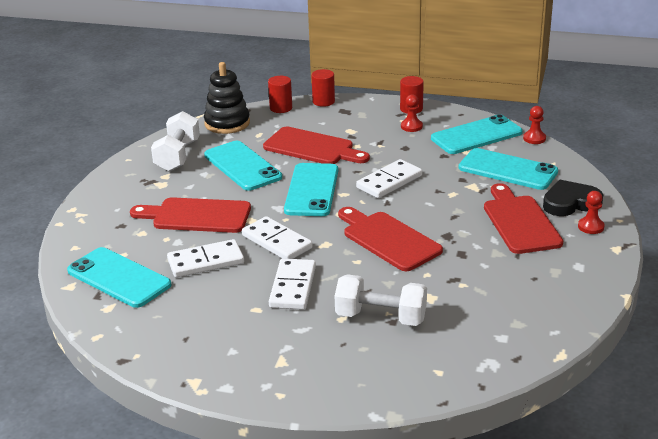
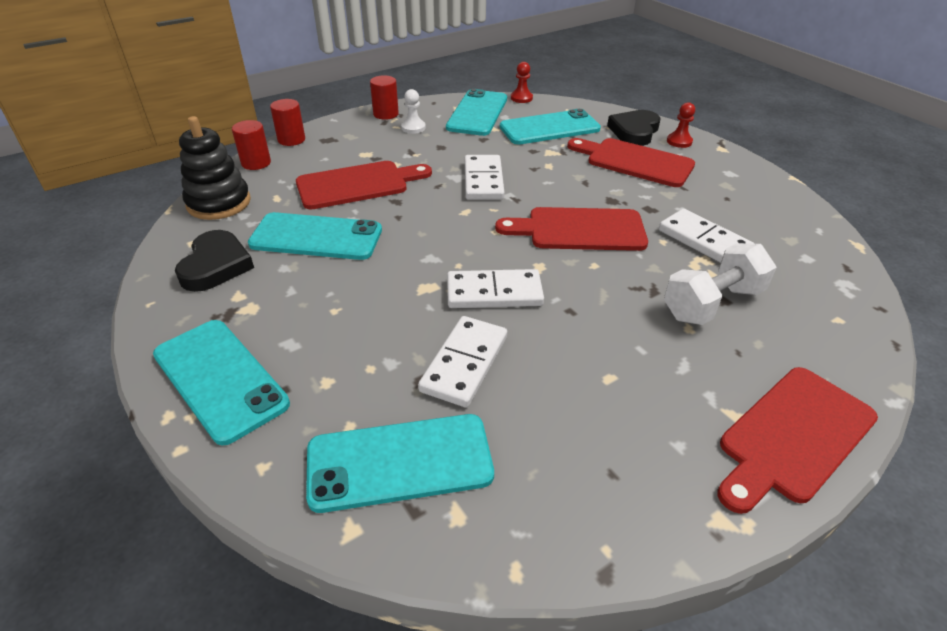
camera: 50 degrees left, 10 degrees up
(177, 156) = (216, 265): white dumbbell -> black heart
(196, 216) = (360, 318): red cutting board -> red cutting board (792, 436)
(292, 287) = (594, 328): white domino -> white domino (703, 241)
(312, 190) = (431, 223): turquoise phone -> turquoise phone (220, 379)
(411, 126) = (413, 128): red pawn -> white pawn

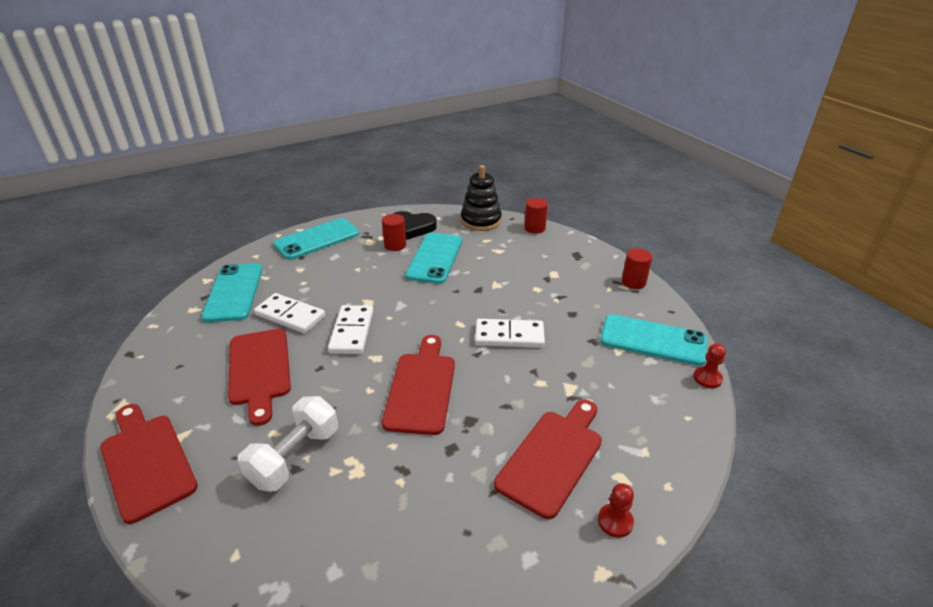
camera: 95 degrees right, 5 degrees down
(291, 140) = (573, 239): red cylinder -> red cylinder (395, 245)
(358, 185) = (503, 271): red cutting board -> red cutting board (259, 370)
(413, 128) = (608, 298): white pawn -> none
(549, 128) = (628, 393): turquoise phone -> none
(634, 131) = (636, 475): black heart -> none
(703, 241) = (385, 479): white domino -> none
(712, 303) = (294, 457): white dumbbell -> white dumbbell turned 60 degrees clockwise

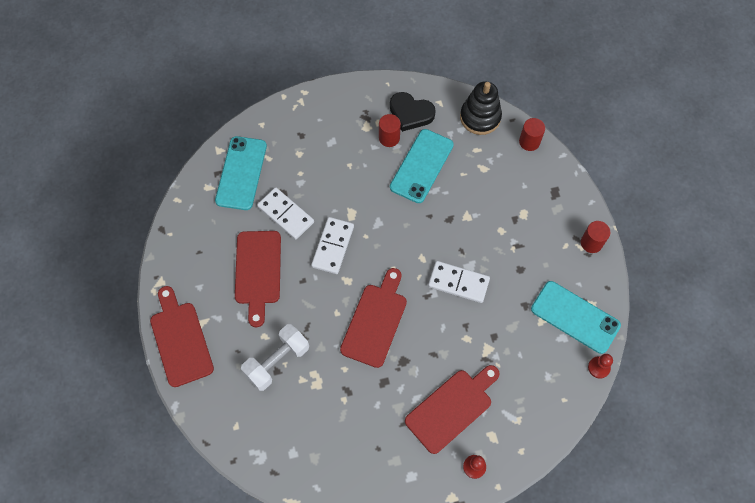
camera: 15 degrees right, 30 degrees up
(317, 239) = (319, 111): turquoise phone -> none

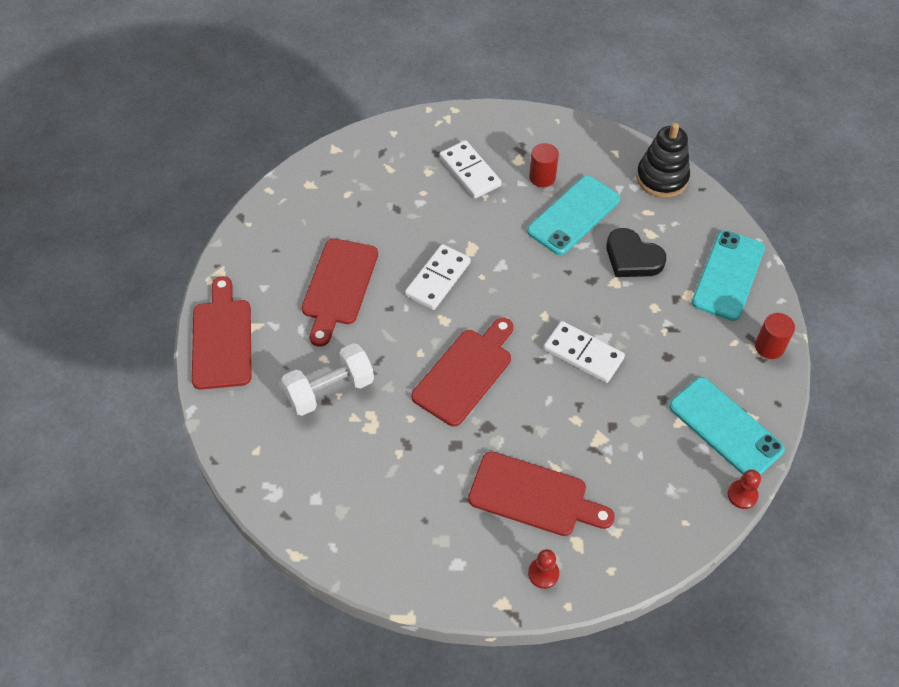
camera: 15 degrees right, 10 degrees down
(241, 173) = (353, 178): turquoise phone -> turquoise phone (728, 275)
(286, 214) = (392, 232): white domino -> white domino (470, 171)
(410, 113) = (576, 157): black heart -> black heart (632, 258)
(452, 408) = (534, 496): red cutting board -> red cutting board turned 45 degrees clockwise
(529, 142) = (717, 217): red cylinder -> none

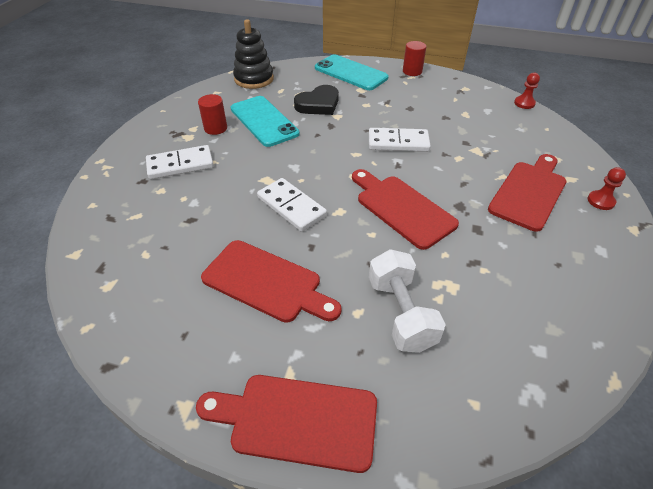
camera: 75 degrees left, 10 degrees down
(583, 354) = (398, 142): white domino -> white domino turned 45 degrees clockwise
(725, 428) = (472, 98): turquoise phone -> none

